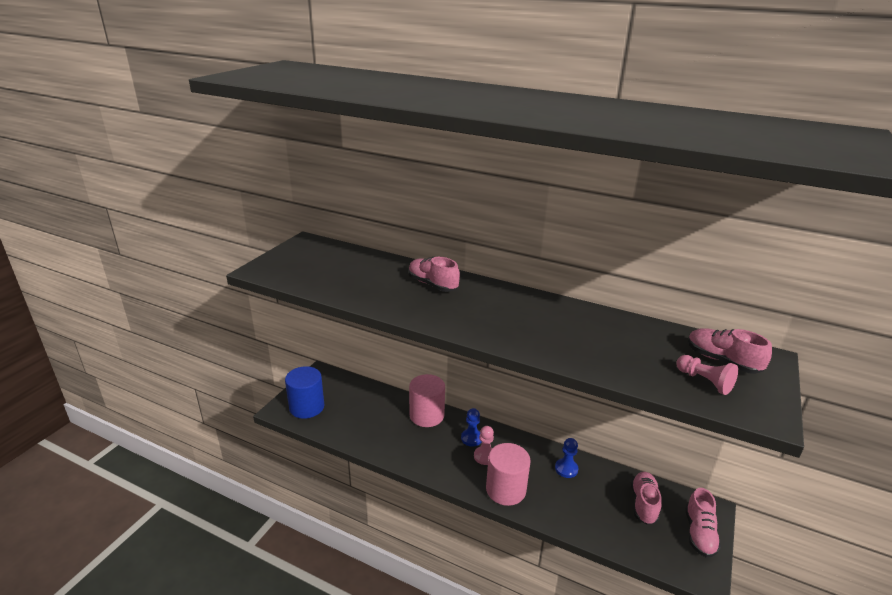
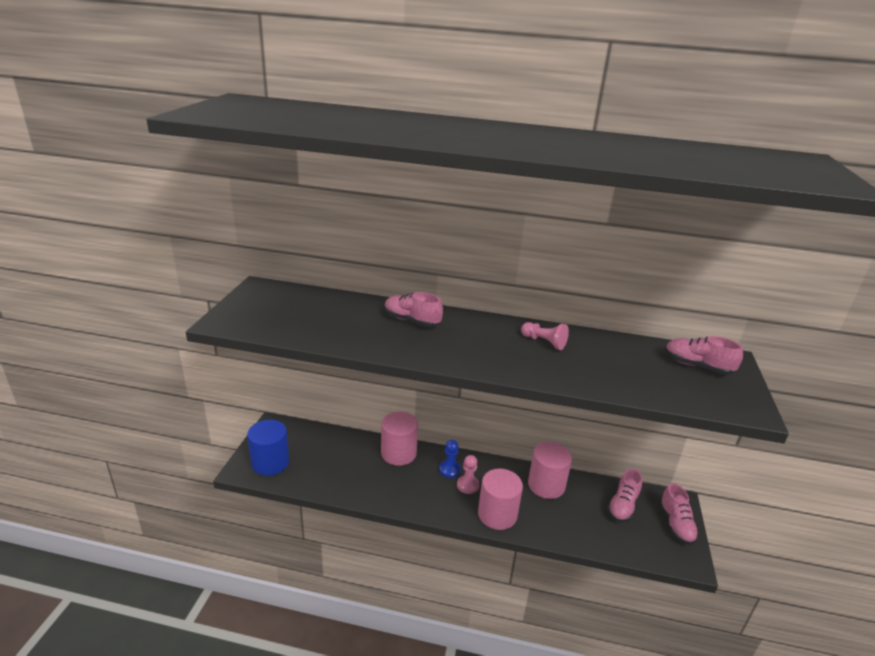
camera: 15 degrees left, 0 degrees up
(566, 469) = (546, 485): blue pawn -> pink cylinder
(643, 504) = (622, 506): pink shoe -> pink shoe turned 150 degrees counterclockwise
(704, 381) = (691, 387): pink pawn -> pink pawn (544, 342)

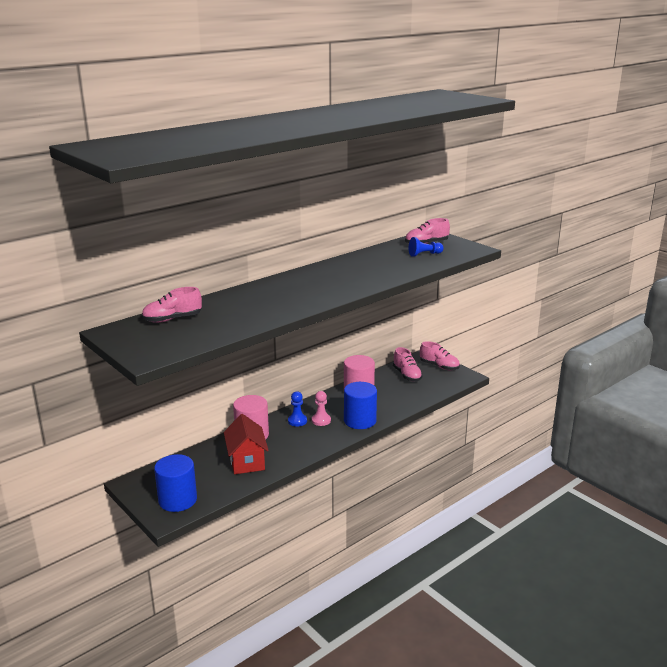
camera: 50 degrees left, 5 degrees down
(358, 472) = (247, 461): none -> red house
(411, 321) = (259, 295): pink shoe -> pink shoe (172, 319)
(497, 514) = (360, 421): pink cylinder -> blue cylinder
(544, 342) = (347, 268): pink pawn -> none
(664, 377) = (424, 254): none -> blue pawn

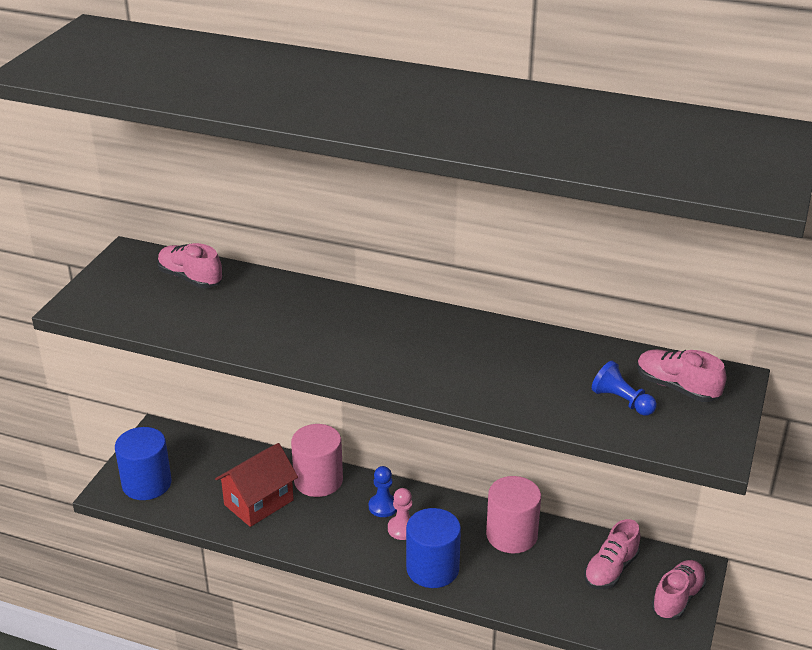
camera: 60 degrees right, 10 degrees up
(439, 366) = (677, 598): pink shoe -> pink shoe turned 150 degrees counterclockwise

